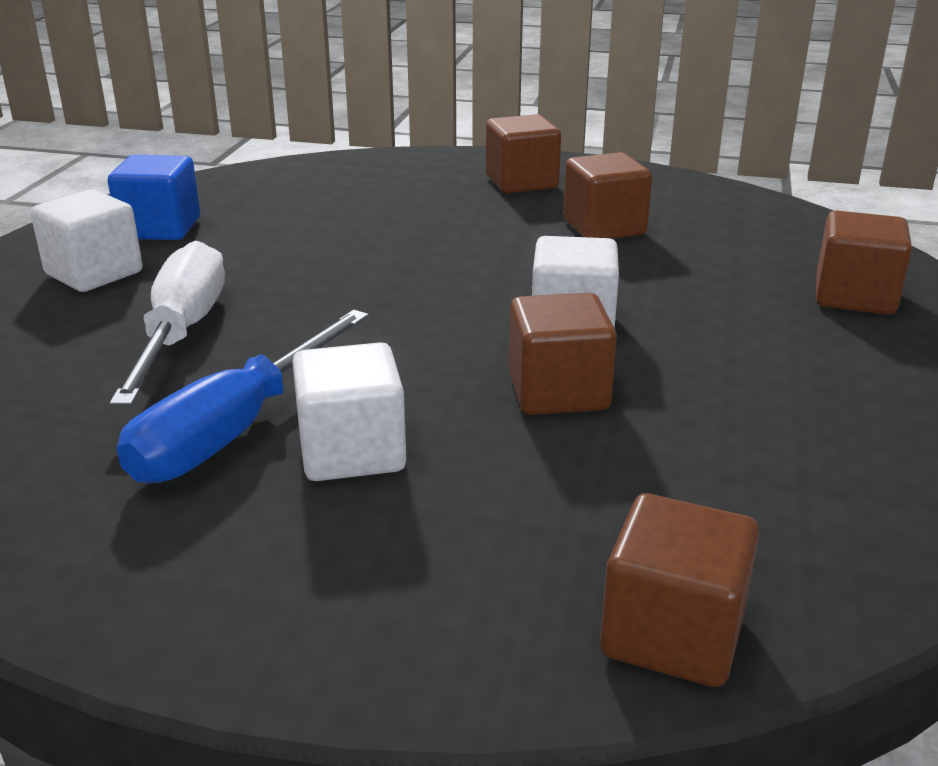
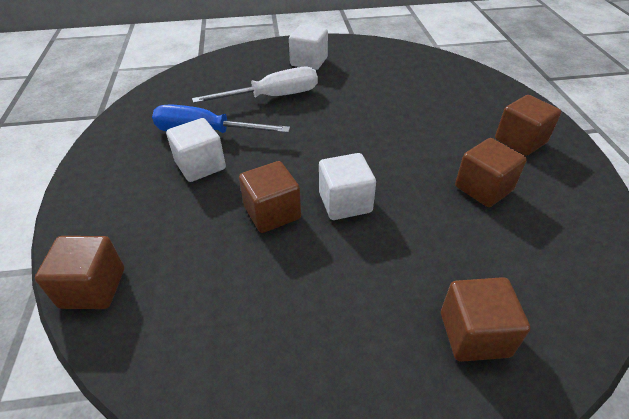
camera: 70 degrees right, 15 degrees up
(160, 228) = (360, 59): blue cube -> none

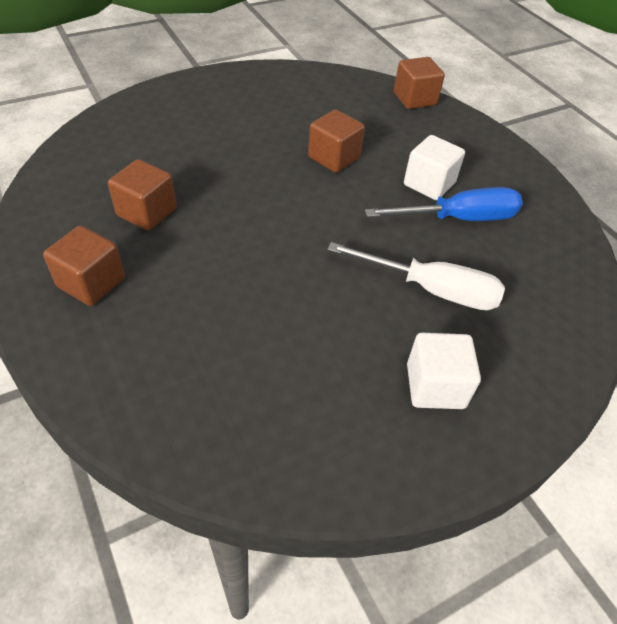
camera: 155 degrees right, 5 degrees up
(273, 97) = (431, 289): white screwdriver -> white screwdriver turned 120 degrees counterclockwise
(345, 202) = (276, 176): white cube -> none
(474, 334) = (164, 115): brown cube -> none

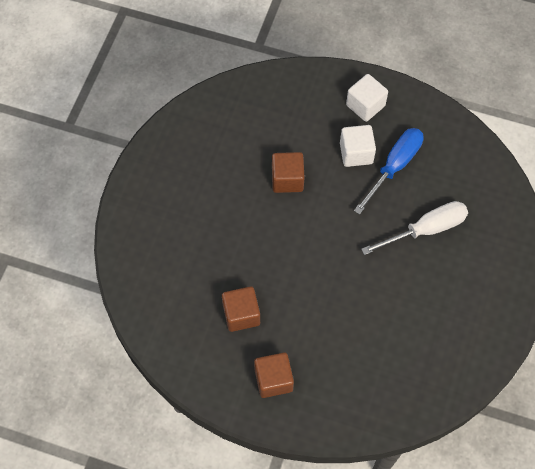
camera: 40 degrees left, 15 degrees up
(414, 99) = (277, 81): brown cube -> none
(435, 386) = (476, 284): white cube -> white cube (365, 105)

